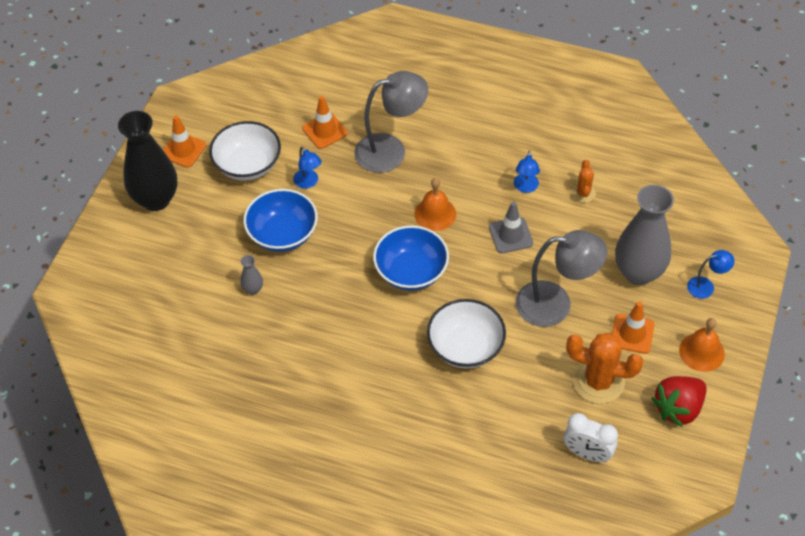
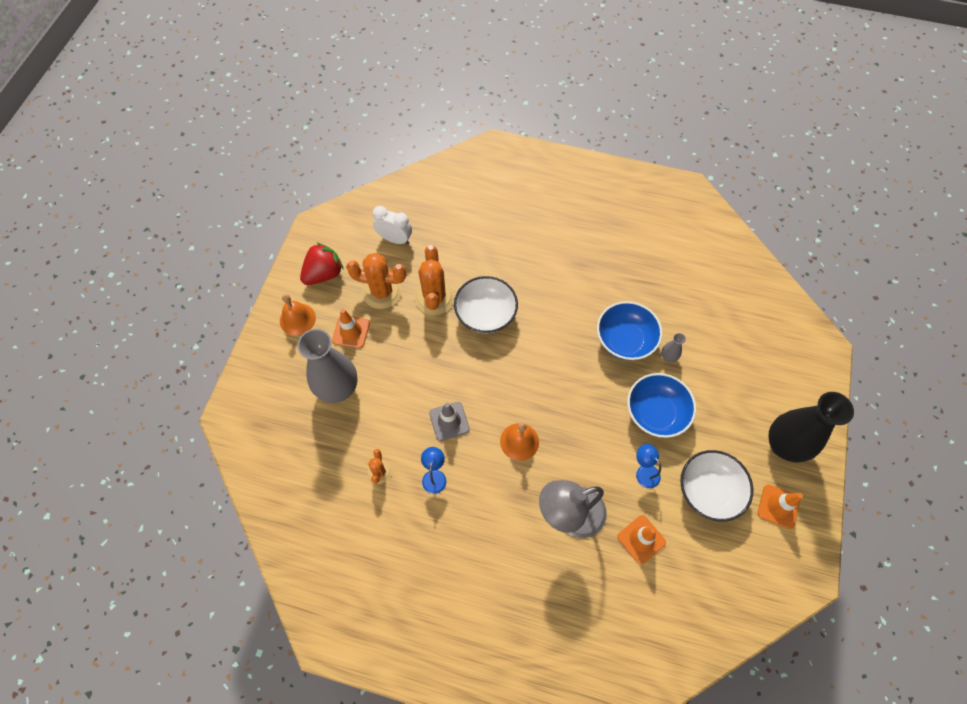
camera: 175 degrees right, 10 degrees up
(411, 271) = (535, 380): blue bowl -> blue bowl (625, 340)
(530, 370) = (434, 298): none -> orange cactus
(555, 304) = (412, 355): grey lamp -> none
(706, 286) = (282, 377): blue lamp -> none

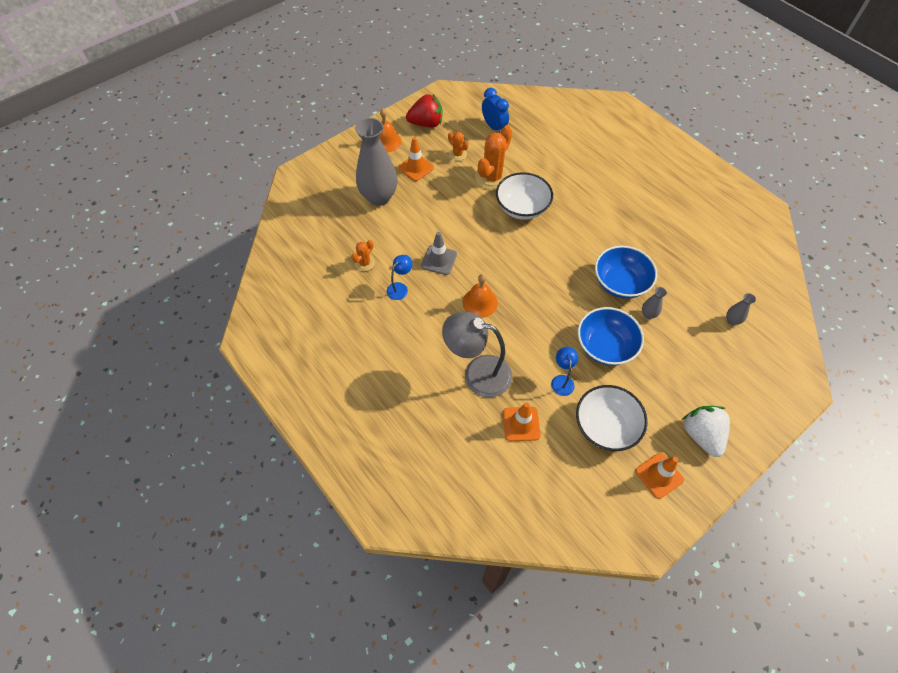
camera: 35 degrees right, 5 degrees down
(382, 291) = (457, 154): orange cactus -> orange cactus, size x0.52
(395, 239) = (494, 127): white clock -> blue clock
(735, 319) = (732, 320): none -> grey vase
(784, 445) = (701, 435): black vase -> white strawberry

